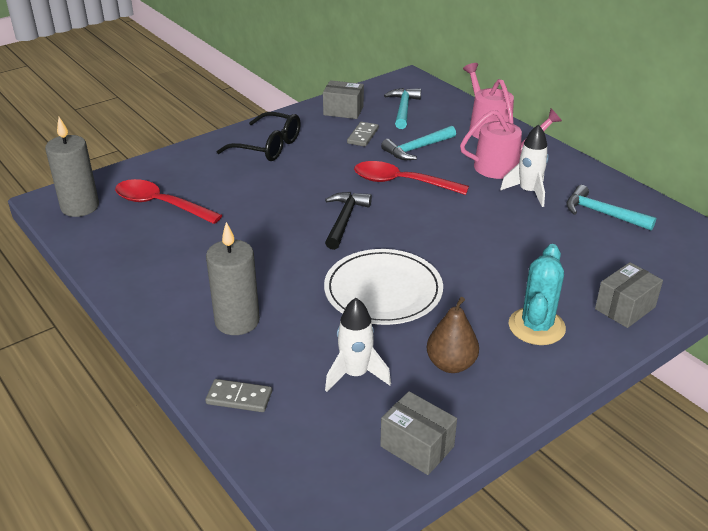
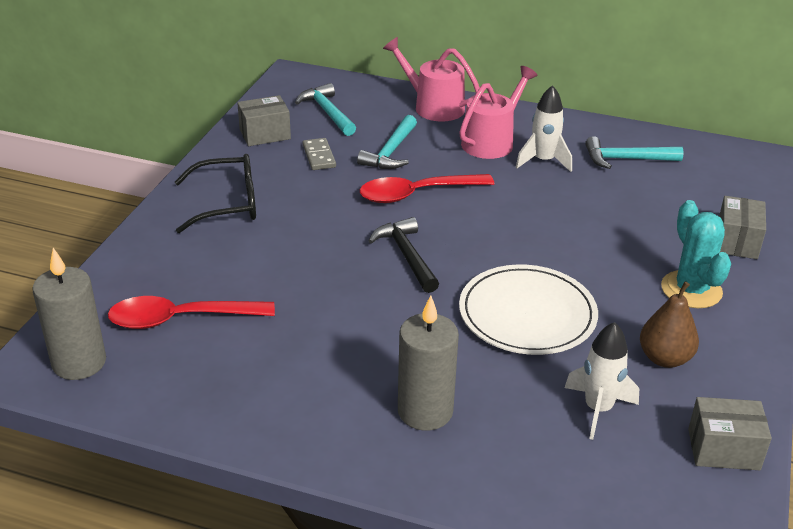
camera: 35 degrees left, 0 degrees up
(239, 398) = (521, 489): grey domino -> none

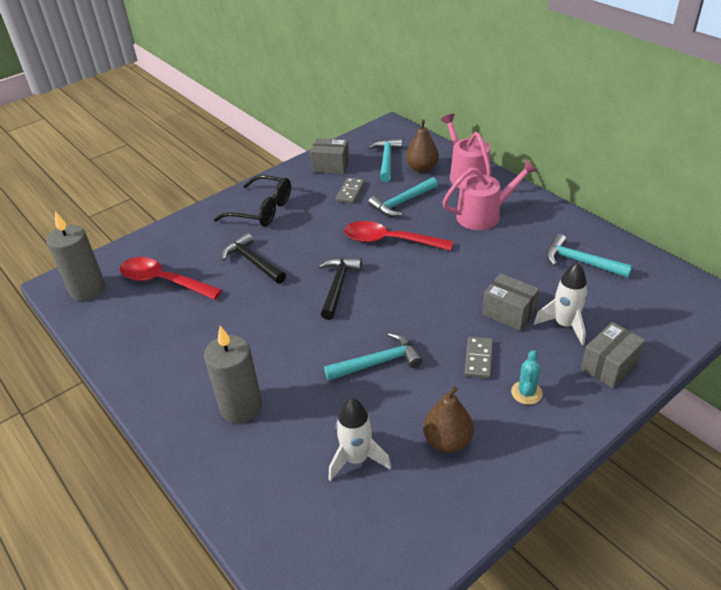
camera: 35 degrees right, 5 degrees up
(277, 262) = (252, 262): none -> black hammer
(377, 111) = (422, 168): none -> brown pear
(527, 314) = (378, 362): white plate -> turquoise hammer
(543, 161) = (509, 243): white rocket -> white rocket (564, 325)
(620, 276) = (478, 359): none -> grey domino
(691, 290) = (526, 393): turquoise cactus -> turquoise cactus, size x0.57
(723, 449) = (420, 537): grey box -> grey box (508, 313)

